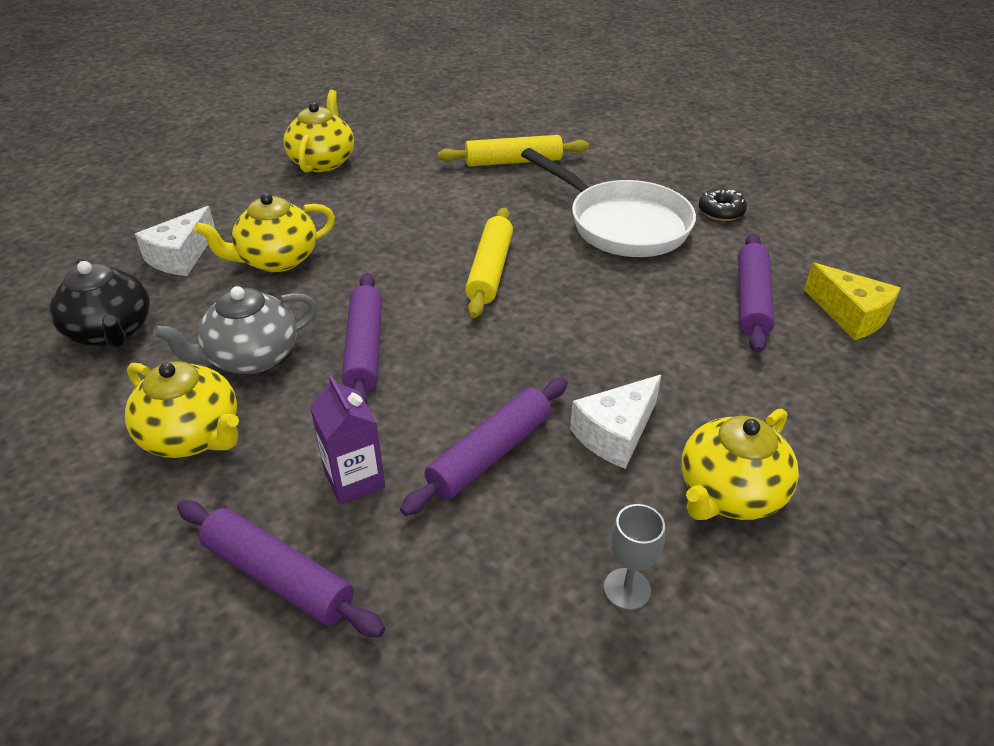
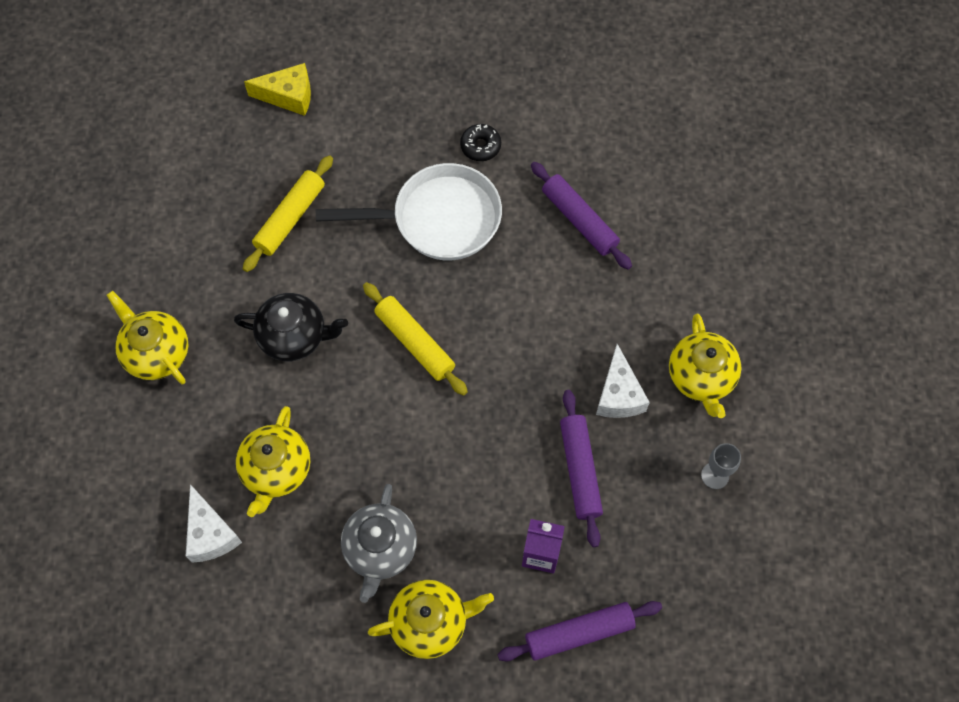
camera: 50 degrees left, 25 degrees up
(111, 331) = (271, 624): black teapot -> black teapot (294, 336)
(365, 349) = (431, 476): purple rolling pin -> none
(850, 315) = (637, 182): yellow cheese -> yellow cheese (288, 96)

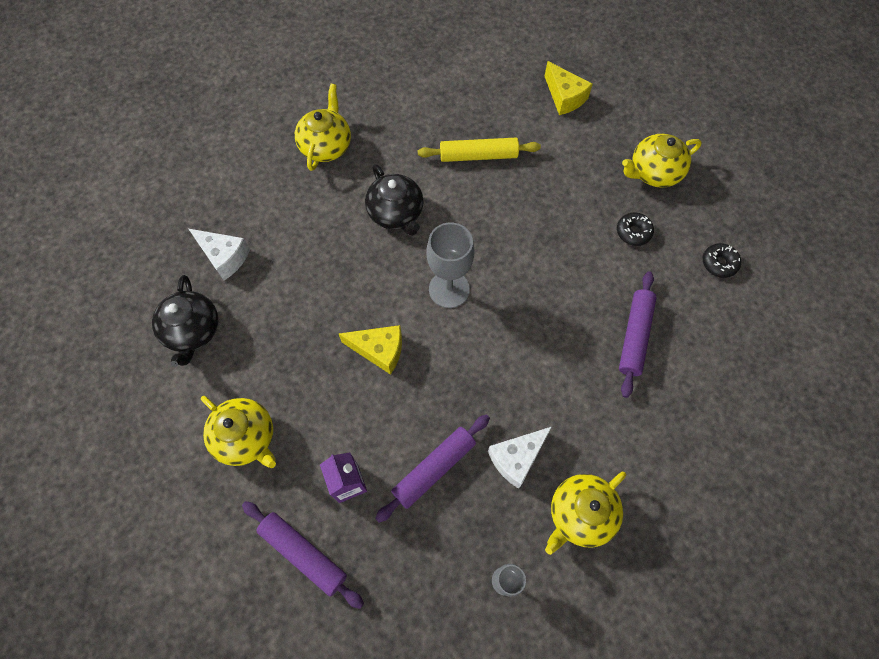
camera: 55 degrees right, 0 degrees up
(210, 533) = (224, 257): white cheese -> white cheese turned 90 degrees counterclockwise
(274, 612) = (193, 331): none -> black teapot
(276, 470) = (294, 266): yellow teapot -> yellow teapot (654, 172)
(380, 549) = (280, 368): grey teapot -> none
(415, 342) = (449, 289): yellow rolling pin -> grey goblet
(430, 445) = (379, 350): none -> yellow cheese
(438, 219) = (553, 242): white pan -> none
(563, 102) = (719, 263): none -> black donut

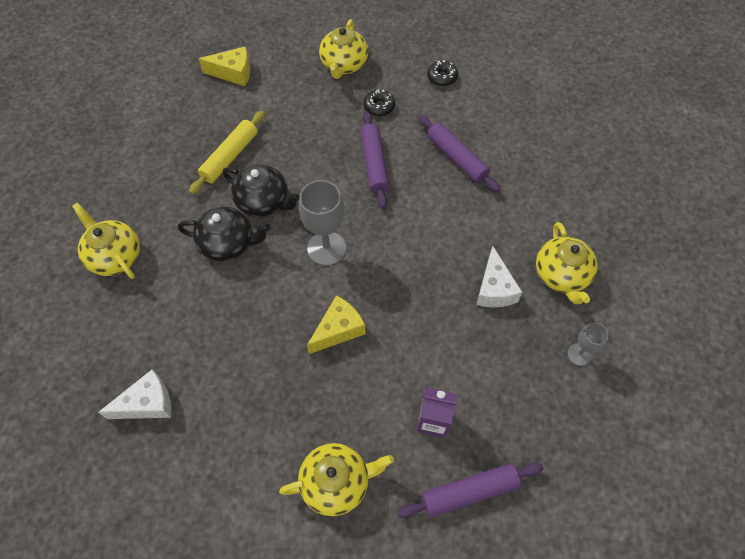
camera: 55 degrees left, 5 degrees down
(193, 331) = (198, 473): black teapot -> black teapot (263, 202)
(434, 469) = (465, 350): purple rolling pin -> purple rolling pin (374, 164)

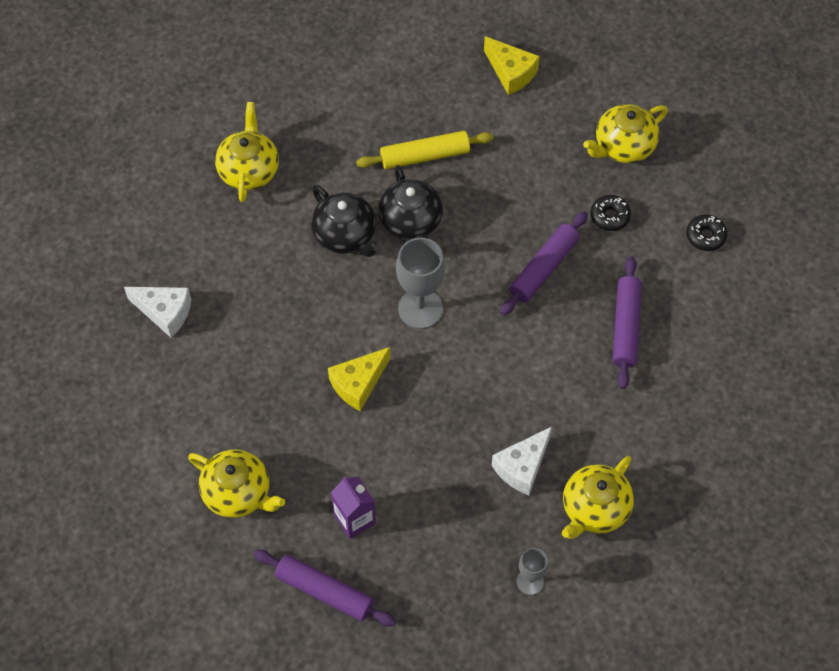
camera: 45 degrees right, 0 degrees up
(338, 329) = (358, 384): yellow cheese -> yellow cheese turned 135 degrees clockwise

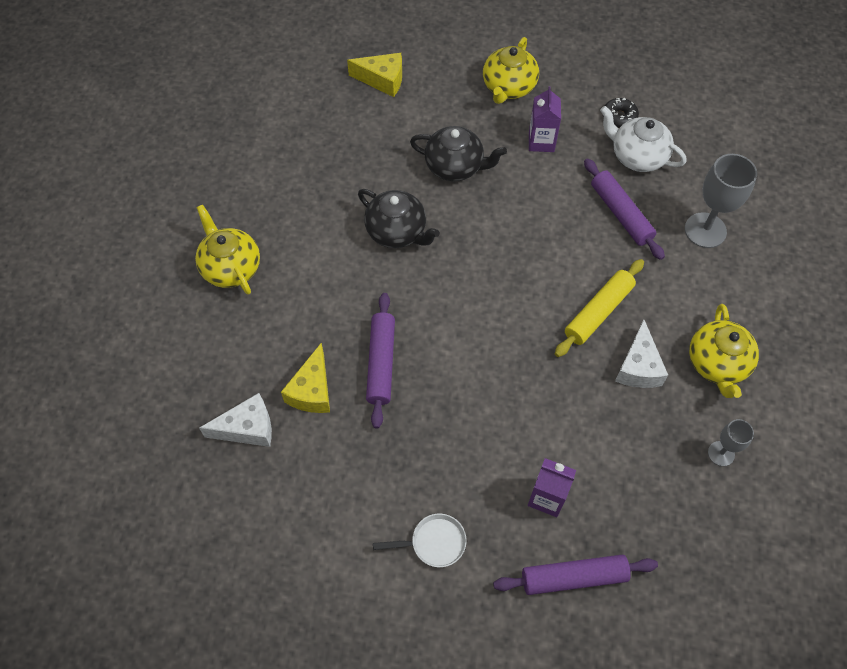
camera: 35 degrees left, 0 degrees up
(238, 493) = (433, 543): yellow teapot -> white pan
(345, 235) = (352, 272): black teapot -> black teapot (455, 166)
(358, 384) = (459, 384): yellow cheese -> yellow cheese (312, 390)
(420, 309) = (459, 293): grey goblet -> grey goblet (705, 230)
(425, 156) = (366, 175): yellow rolling pin -> yellow rolling pin (598, 312)
(544, 268) = (526, 206): purple rolling pin -> purple rolling pin (381, 363)
(610, 216) = (541, 141): black donut -> purple carton
(689, 283) = (637, 156): none -> white teapot

